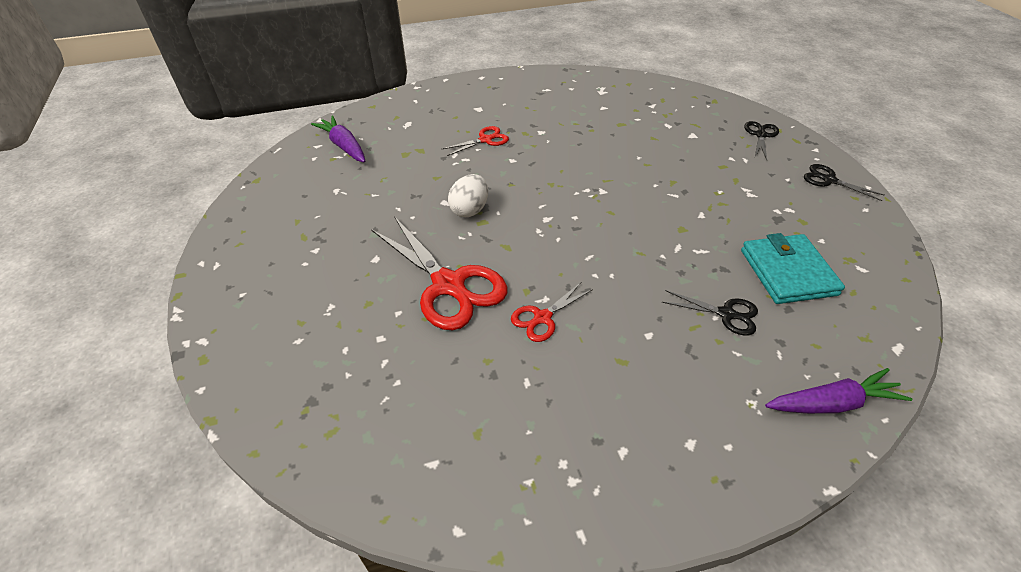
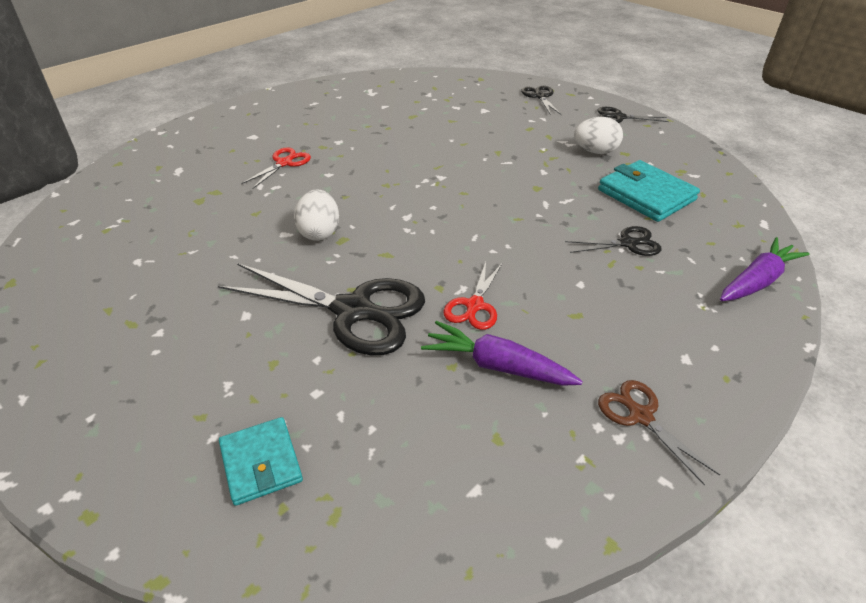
camera: 30 degrees left, 5 degrees down
(313, 372) = (261, 463): none -> turquoise wallet
(344, 146) = (112, 213): purple carrot -> purple carrot (497, 366)
(448, 285) = (353, 311): red scissors -> black scissors
(605, 472) = (640, 416): none -> brown scissors
(771, 210) = (595, 151): none -> white egg

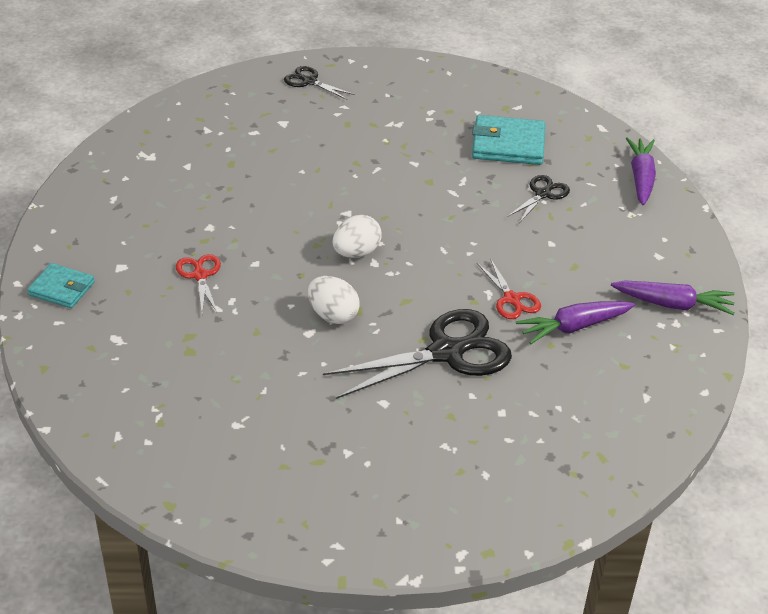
camera: 45 degrees left, 0 degrees up
(261, 463) = (531, 464): turquoise wallet -> turquoise wallet (62, 289)
(595, 151) = (427, 121): white egg -> white egg (356, 253)
(619, 117) = (401, 73): black scissors -> none
(640, 416) = (673, 304): brown scissors -> purple carrot

